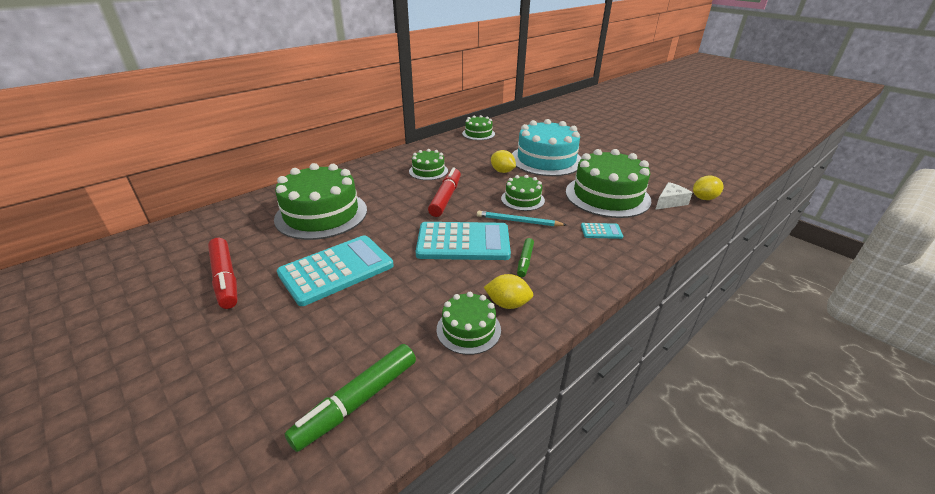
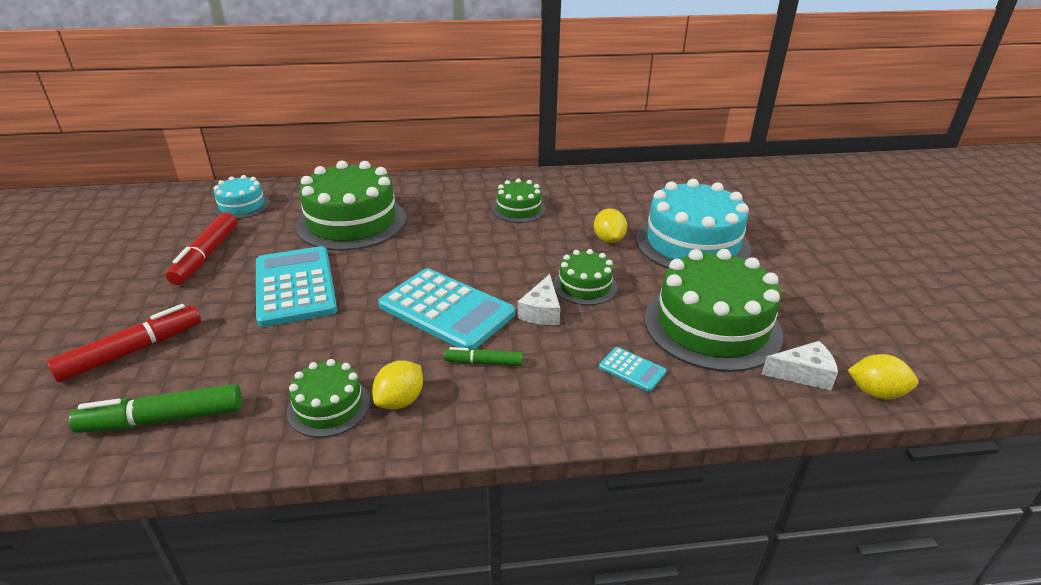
camera: 35 degrees right, 0 degrees up
(207, 233) = (242, 206): none -> turquoise cake
(336, 270) = (295, 286): turquoise calculator -> turquoise calculator turned 105 degrees counterclockwise
(446, 198) = (496, 249): red marker -> red marker (132, 351)
(478, 134) = (645, 178): green cake -> none
(507, 304) = (400, 401): yellow lemon -> yellow lemon turned 75 degrees clockwise
(518, 221) = (541, 311): turquoise pencil -> white cheese
(525, 261) = (483, 362): green marker -> green marker turned 45 degrees clockwise

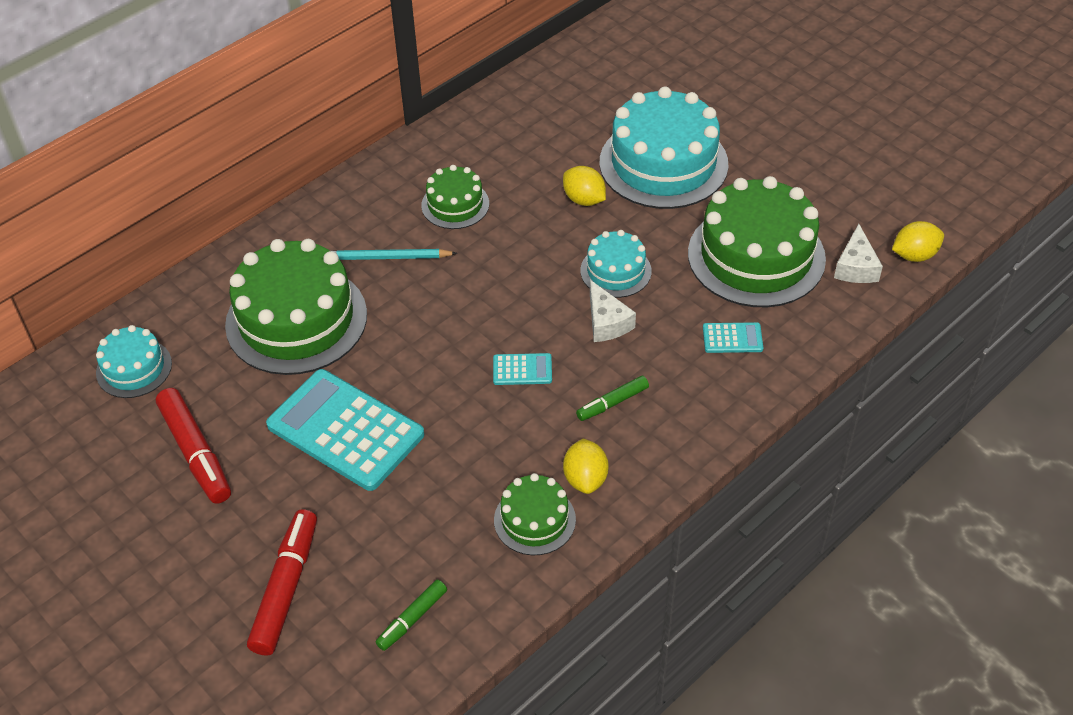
camera: 35 degrees left, 15 degrees up
(163, 419) = (412, 619): green marker -> green marker, size x0.57
(443, 216) = (387, 258): none -> turquoise pencil
(446, 310) = (522, 370): turquoise calculator -> turquoise calculator, size x0.43
(585, 286) = (615, 271): green cake -> turquoise cake
(803, 374) = (856, 267): white cheese -> white cheese turned 135 degrees clockwise

